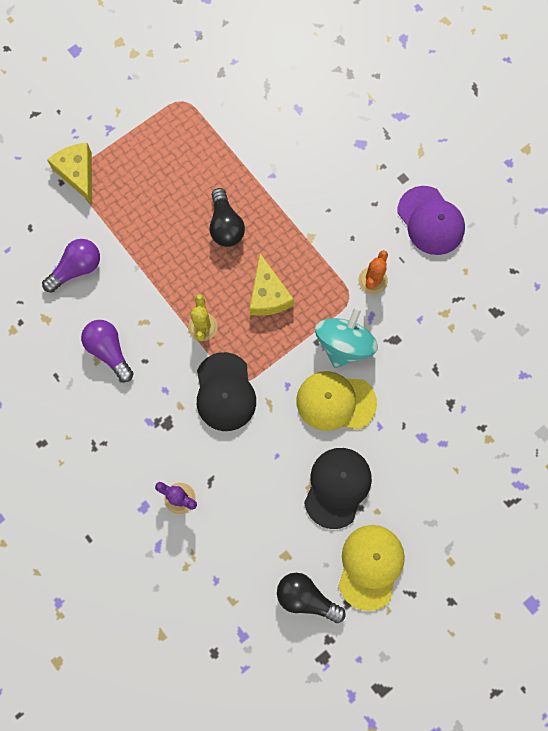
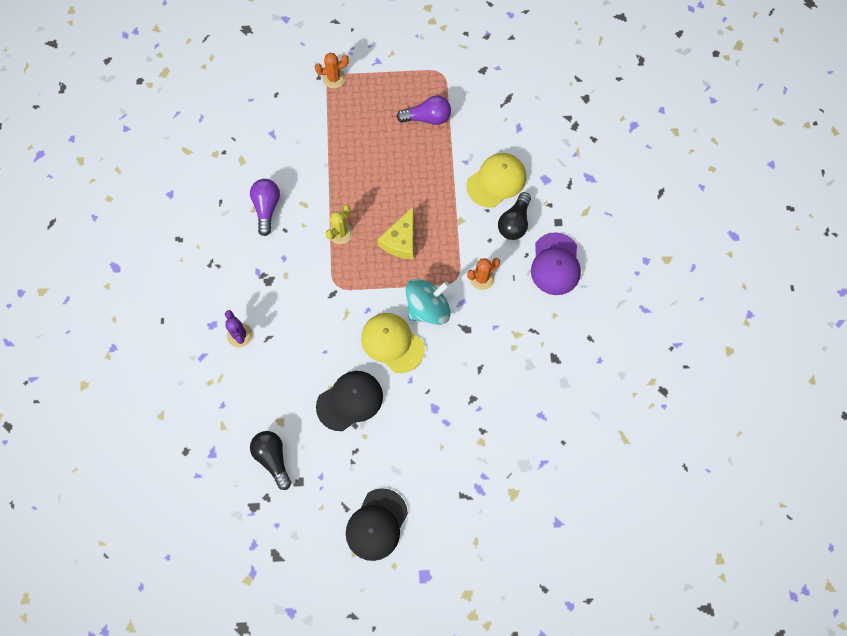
camera: 35 degrees right, 5 degrees down
(77, 269) = (286, 141): purple light bulb -> purple light bulb (427, 118)
(78, 173) = (334, 78): yellow cheese -> orange cactus
(225, 225) = (407, 175): black light bulb -> black light bulb (514, 223)
(225, 392) = (322, 286): black cap -> black cap (376, 524)
(370, 566) = (332, 469): yellow cap -> yellow cap (496, 181)

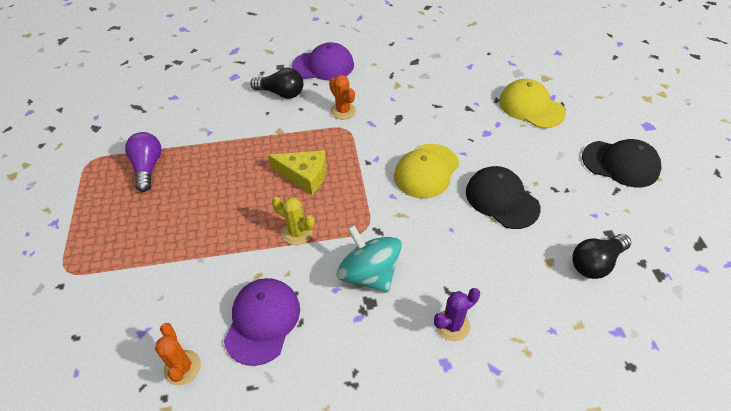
camera: 95 degrees left, 20 degrees down
(266, 208) = (262, 321): purple light bulb -> purple cap
(334, 78) = (67, 267): orange cactus -> orange cactus (182, 367)
(428, 308) = (382, 147): turquoise spinning top -> turquoise spinning top (369, 274)
(496, 181) = (234, 108): yellow cap -> yellow cap (531, 107)

